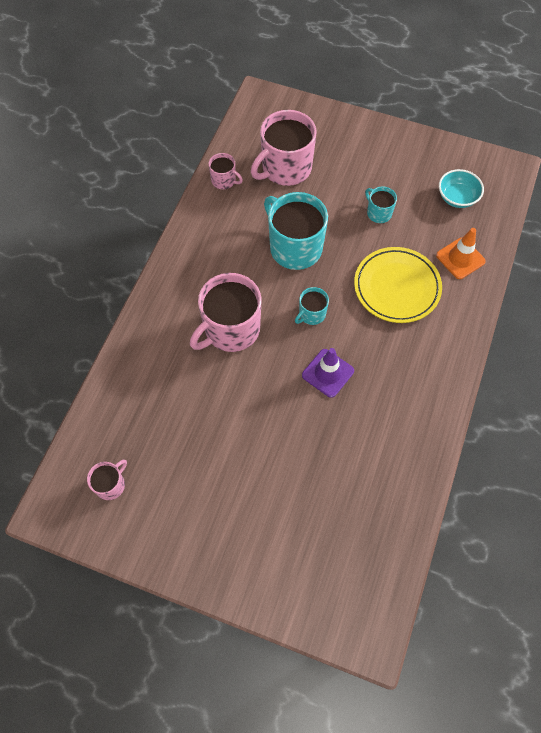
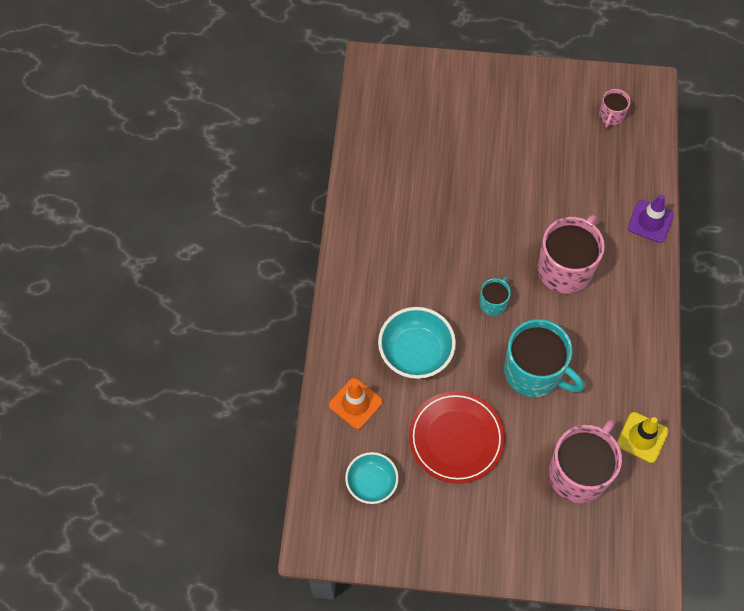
camera: 165 degrees right, 0 degrees up
(224, 180) = (642, 437): pink mug -> yellow traffic cone
(327, 373) = (460, 249): purple traffic cone -> purple traffic cone (650, 221)
(378, 213) = (456, 439): turquoise mug -> red plate
(396, 287) = (416, 352): yellow plate -> turquoise bowl

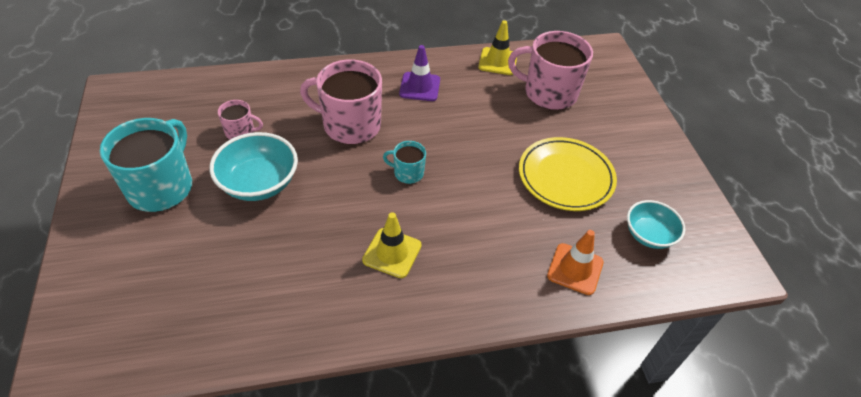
camera: 110 degrees left, 15 degrees down
(410, 270) = (392, 253): none -> yellow traffic cone
(416, 352) = (491, 227): turquoise bowl -> turquoise bowl (259, 183)
(456, 439) = (565, 177): red plate -> yellow plate
(534, 372) = (470, 132): turquoise mug -> turquoise mug (161, 187)
(611, 116) = (154, 114): pink mug -> pink mug (240, 132)
(650, 221) = (282, 75): purple traffic cone -> purple traffic cone (419, 87)

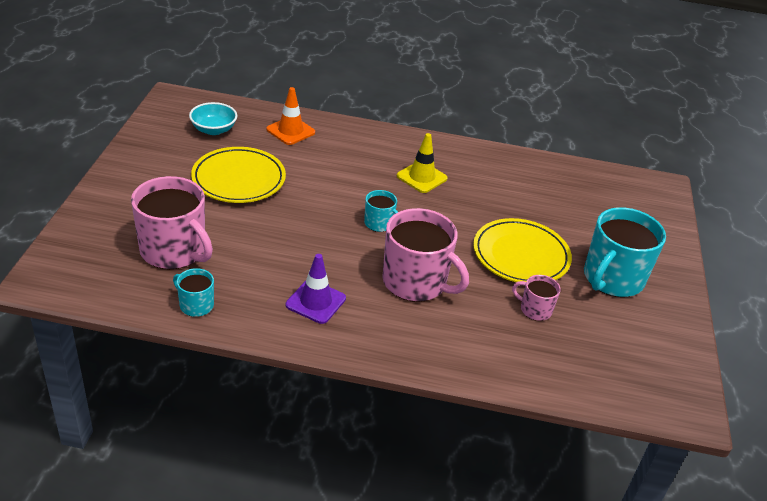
camera: 160 degrees left, 10 degrees down
(259, 183) = (520, 255): turquoise bowl -> yellow plate
(497, 61) = (196, 305): yellow traffic cone -> turquoise mug

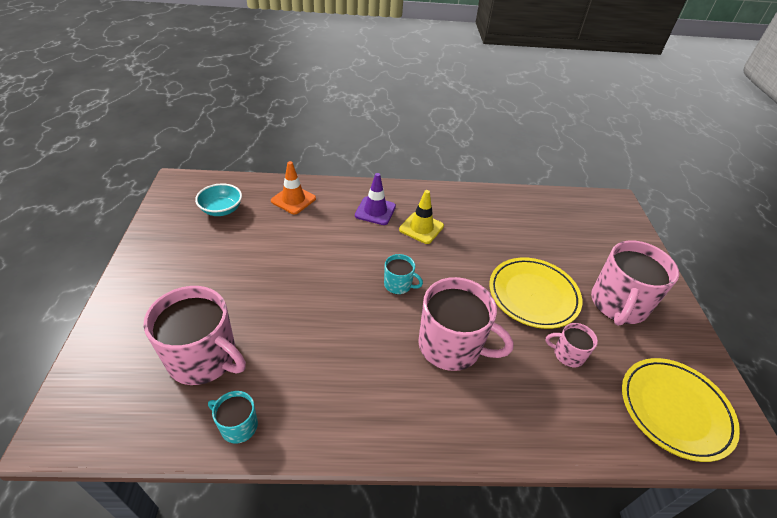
camera: 10 degrees left, 5 degrees up
(238, 179) = (255, 260): yellow plate -> yellow plate (674, 410)
(315, 302) = (362, 392): purple traffic cone -> purple traffic cone (375, 211)
(612, 278) = (618, 304): turquoise mug -> pink mug

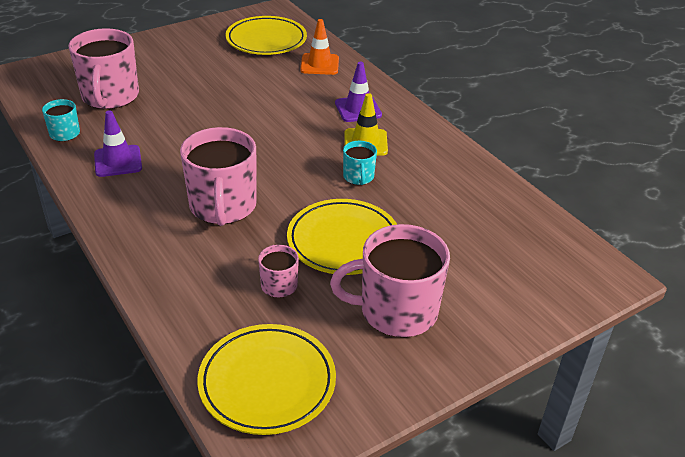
camera: 60 degrees right, 5 degrees down
(221, 210) = (266, 40): turquoise bowl -> yellow plate
(329, 396) = (118, 161): none -> purple traffic cone
(398, 285) = (270, 154): turquoise mug -> turquoise mug (358, 177)

